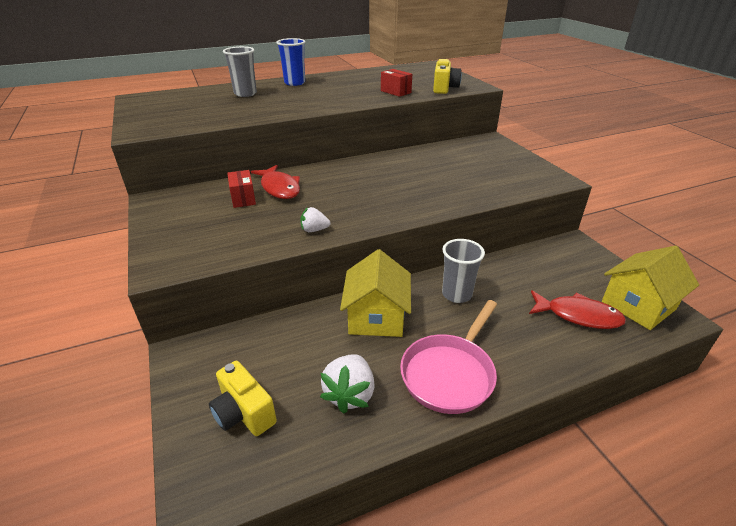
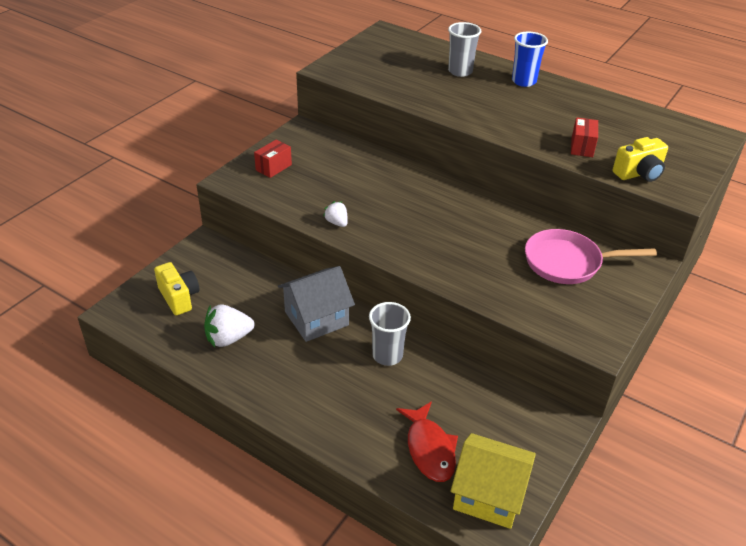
camera: 55 degrees right, 5 degrees up
(243, 198) = (346, 166): red box -> red box (273, 167)
(244, 413) = (179, 297): yellow camera -> yellow camera turned 135 degrees clockwise
(279, 188) = (380, 175): red fish -> none
(376, 317) = (316, 318): yellow house -> grey house
(449, 373) = (287, 384): pink pan -> pink pan (567, 262)

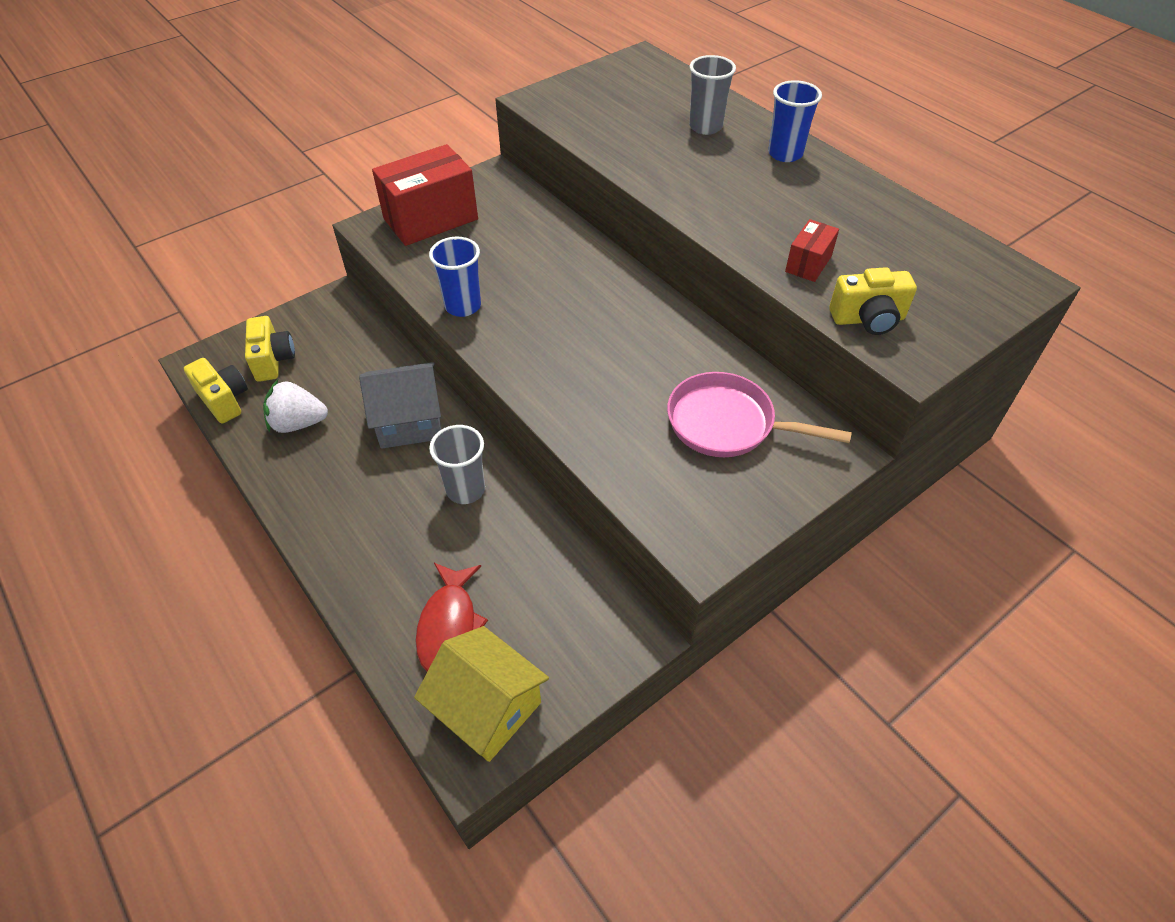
camera: 20 degrees right, 10 degrees up
(155, 335) = (224, 400): none -> yellow camera
(273, 167) = (431, 219): red box -> red box, size x2.06
(337, 222) = (463, 306): white strawberry -> blue cup

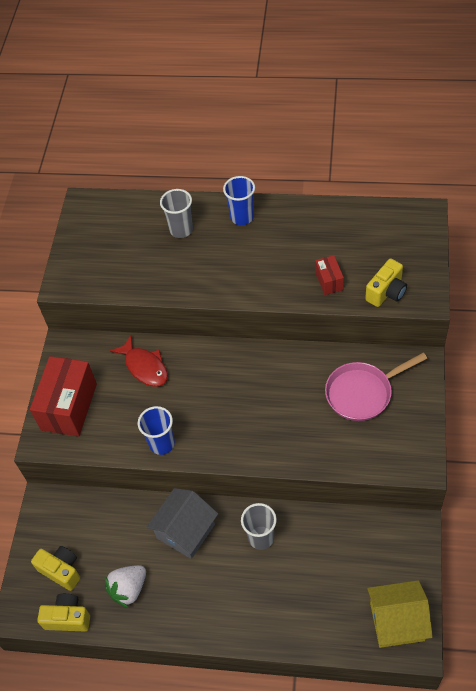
camera: 40 degrees left, 5 degrees up
(449, 625) = (337, 606): red fish -> red fish (144, 367)

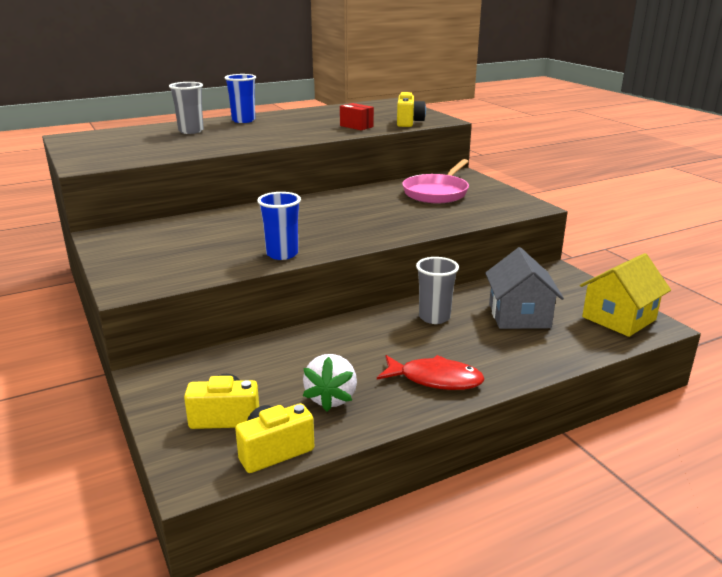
camera: 40 degrees left, 30 degrees down
(69, 407) = (144, 262): red box -> none
(144, 367) = (212, 225): red fish -> red fish (435, 379)
(185, 531) = (352, 339): grey house -> grey house (519, 316)

